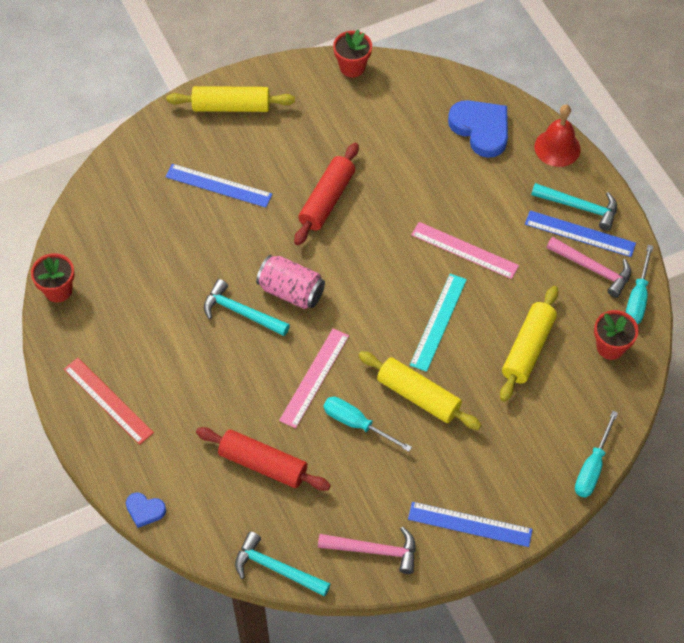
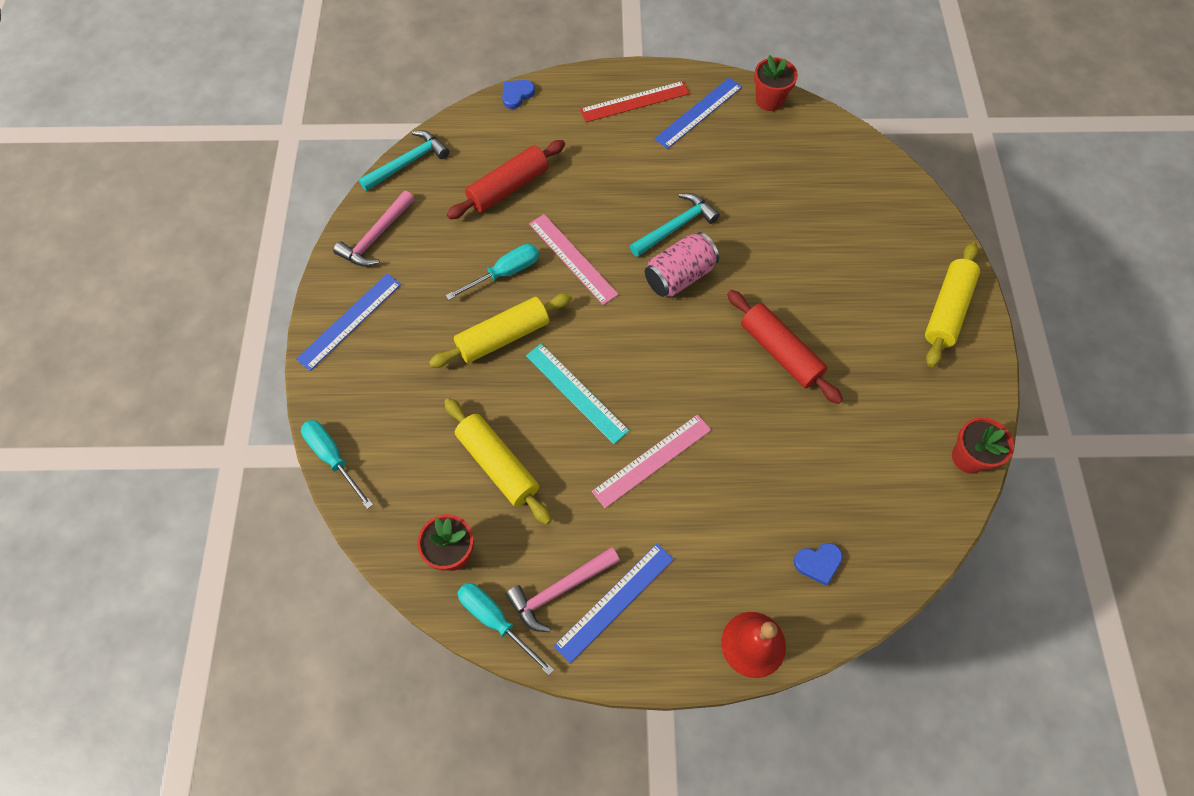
camera: 115 degrees right, 5 degrees up
(218, 185) = (840, 261): blue ruler -> blue ruler (698, 112)
(481, 129) = (818, 563): blue heart -> blue heart, size x0.51
(579, 207) = (652, 622): turquoise hammer -> none

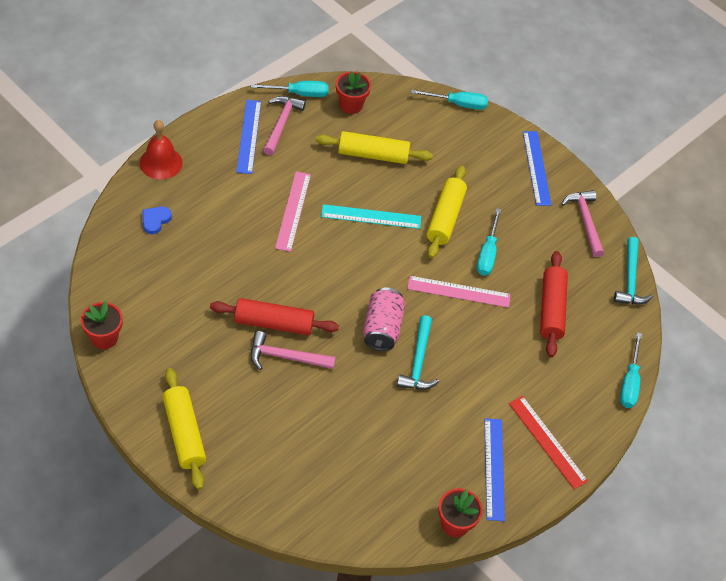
camera: 130 degrees right, 10 degrees down
(517, 95) = (629, 382): blue heart -> turquoise screwdriver
(635, 102) = (547, 442): red ruler -> red ruler turned 60 degrees counterclockwise
(795, 312) = (286, 357): none -> pink hammer

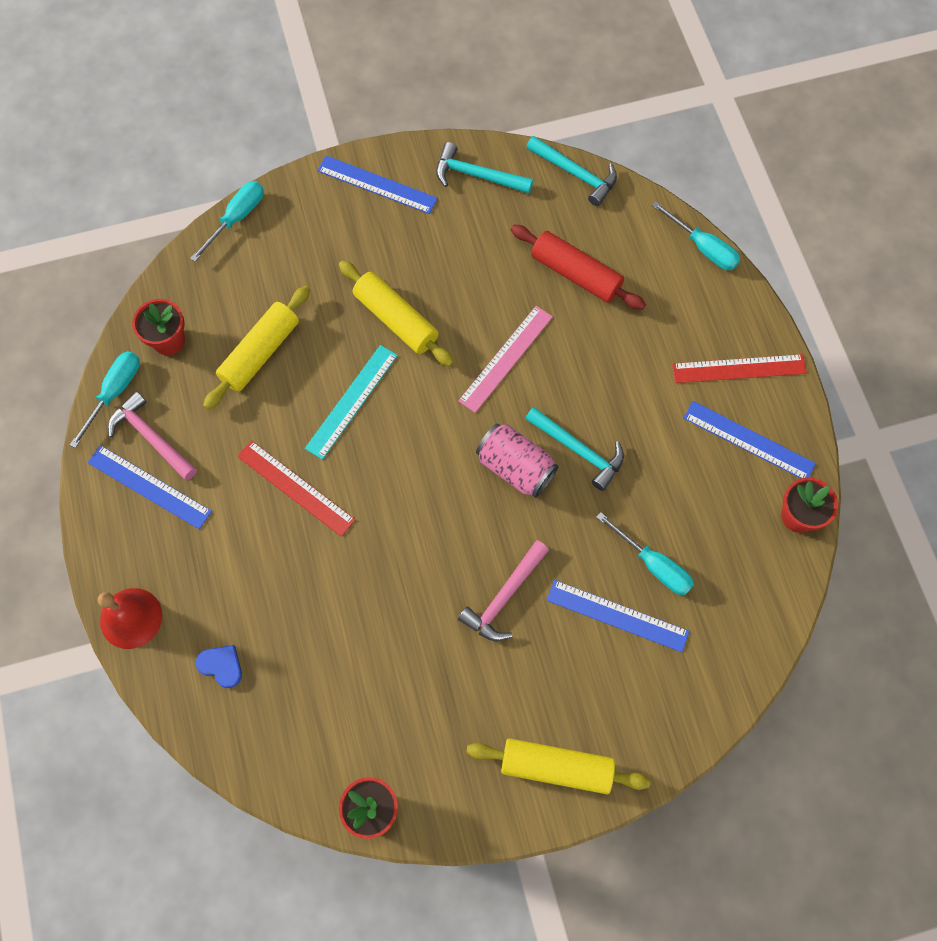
camera: 55 degrees left, 15 degrees up
(155, 220) = (221, 666): blue heart -> blue heart turned 150 degrees clockwise
(273, 323) = (450, 589): red rolling pin -> none
(293, 211) = (295, 488): pink ruler -> red ruler
(310, 431) = (617, 616): none -> blue ruler
(487, 253) = (469, 300): turquoise screwdriver -> turquoise screwdriver (653, 564)
(585, 221) = (477, 175): pink hammer -> turquoise hammer

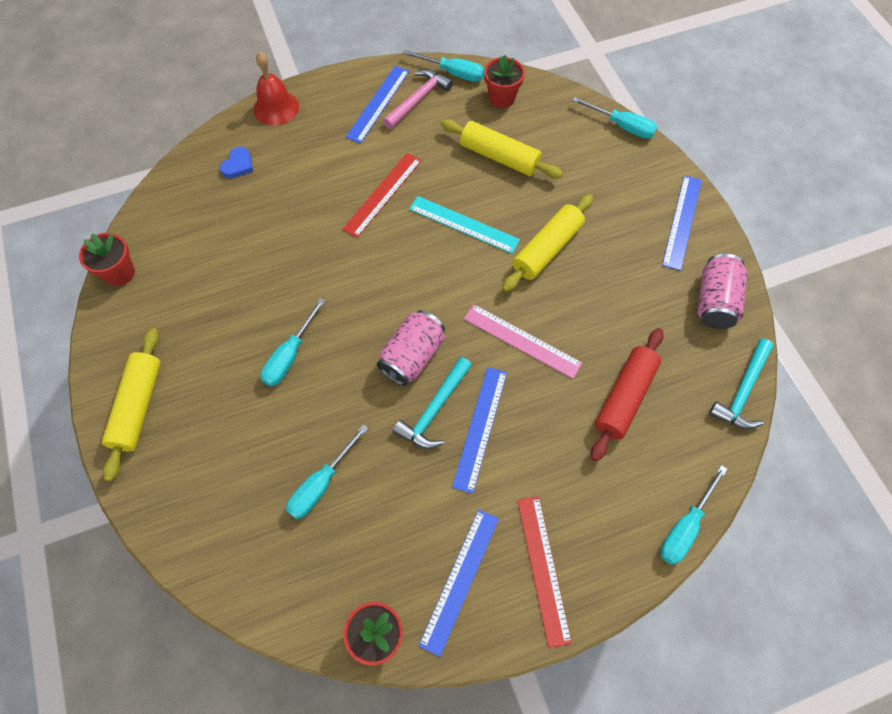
camera: 85 degrees right, 5 degrees down
(477, 175) = (715, 301): turquoise hammer -> pink can
(504, 597) = (290, 355): pink hammer -> turquoise screwdriver
(617, 616) = (271, 452): blue ruler -> blue ruler (480, 428)

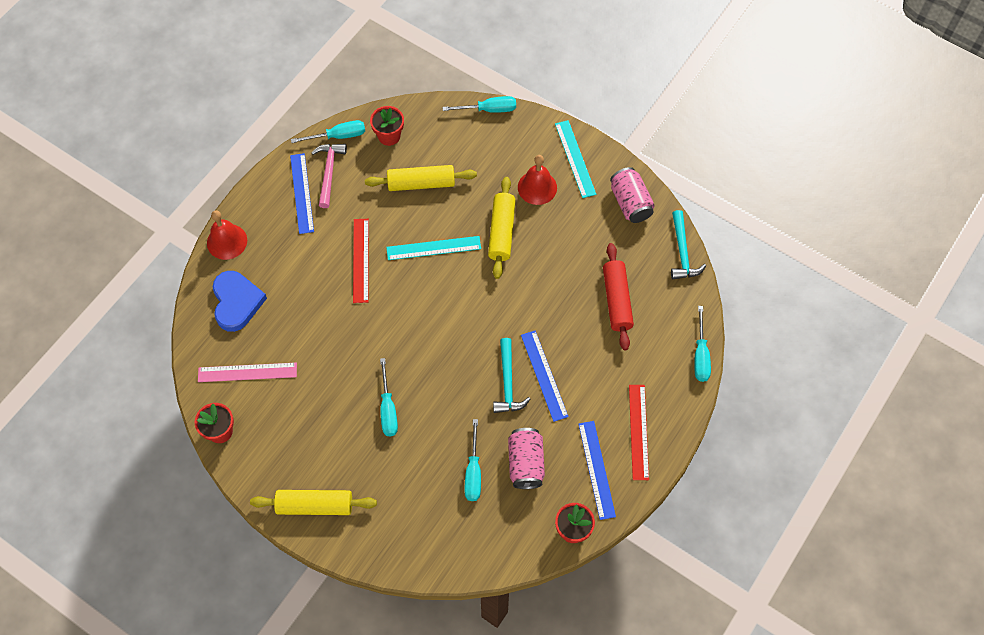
camera: 35 degrees left, 0 degrees up
(138, 406) = (315, 506): yellow rolling pin -> yellow rolling pin turned 60 degrees counterclockwise
(238, 165) = (236, 302): blue heart -> blue heart, size x1.96
(412, 356) = (468, 358): pink can -> pink can (526, 463)
(521, 341) = (529, 304): pink ruler -> pink ruler (247, 372)
(543, 568) = (638, 431): red ruler -> red ruler turned 45 degrees clockwise
(618, 227) = (537, 187): none -> red bell
(682, 221) = (575, 158): blue ruler -> turquoise ruler

